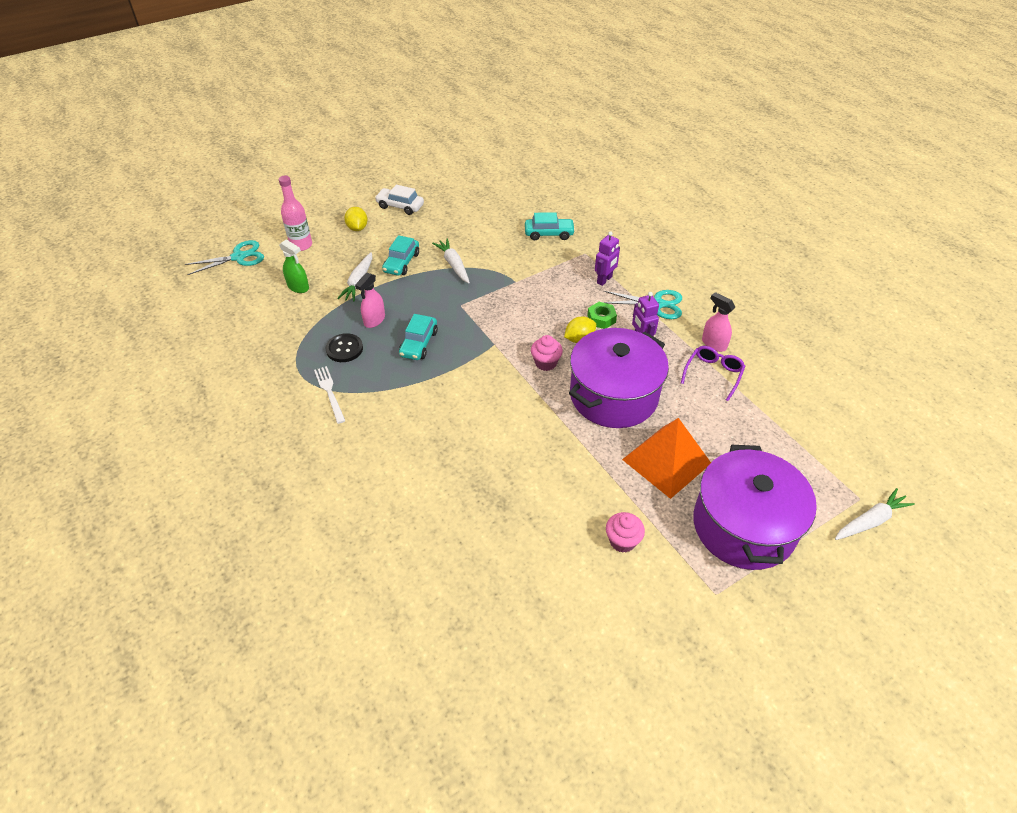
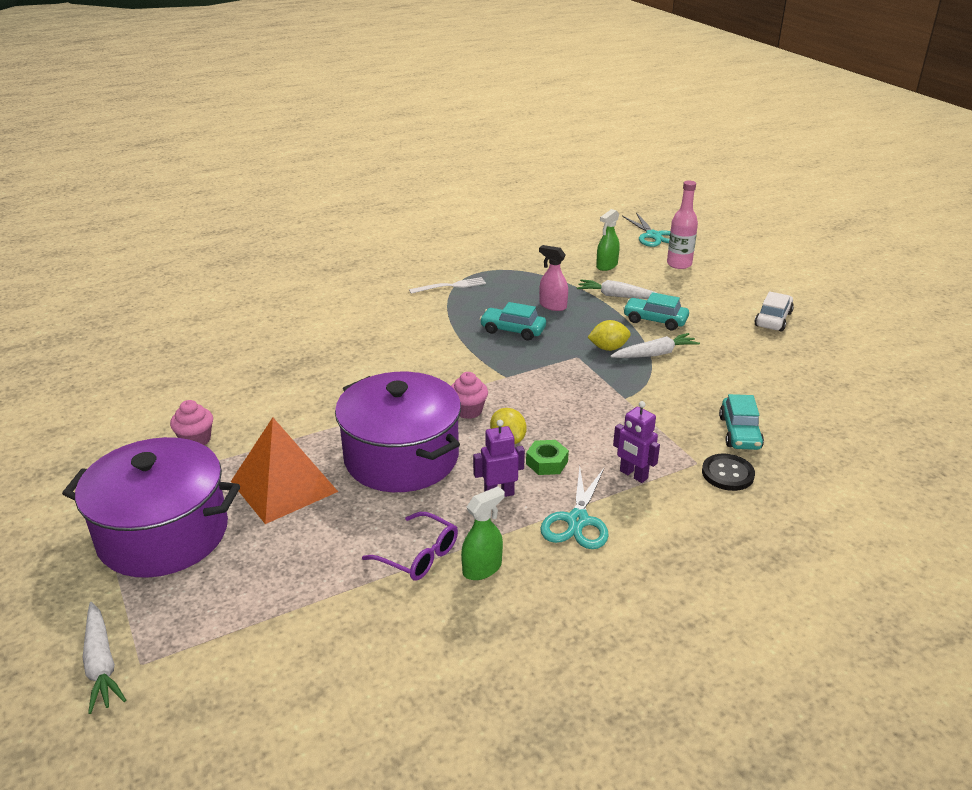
camera: 95 degrees right, 15 degrees down
(344, 349) = (509, 291): black button -> black button (727, 474)
(357, 228) = (718, 293): yellow lemon -> yellow lemon (608, 348)
(713, 344) = (482, 568): pink spray bottle -> green spray bottle

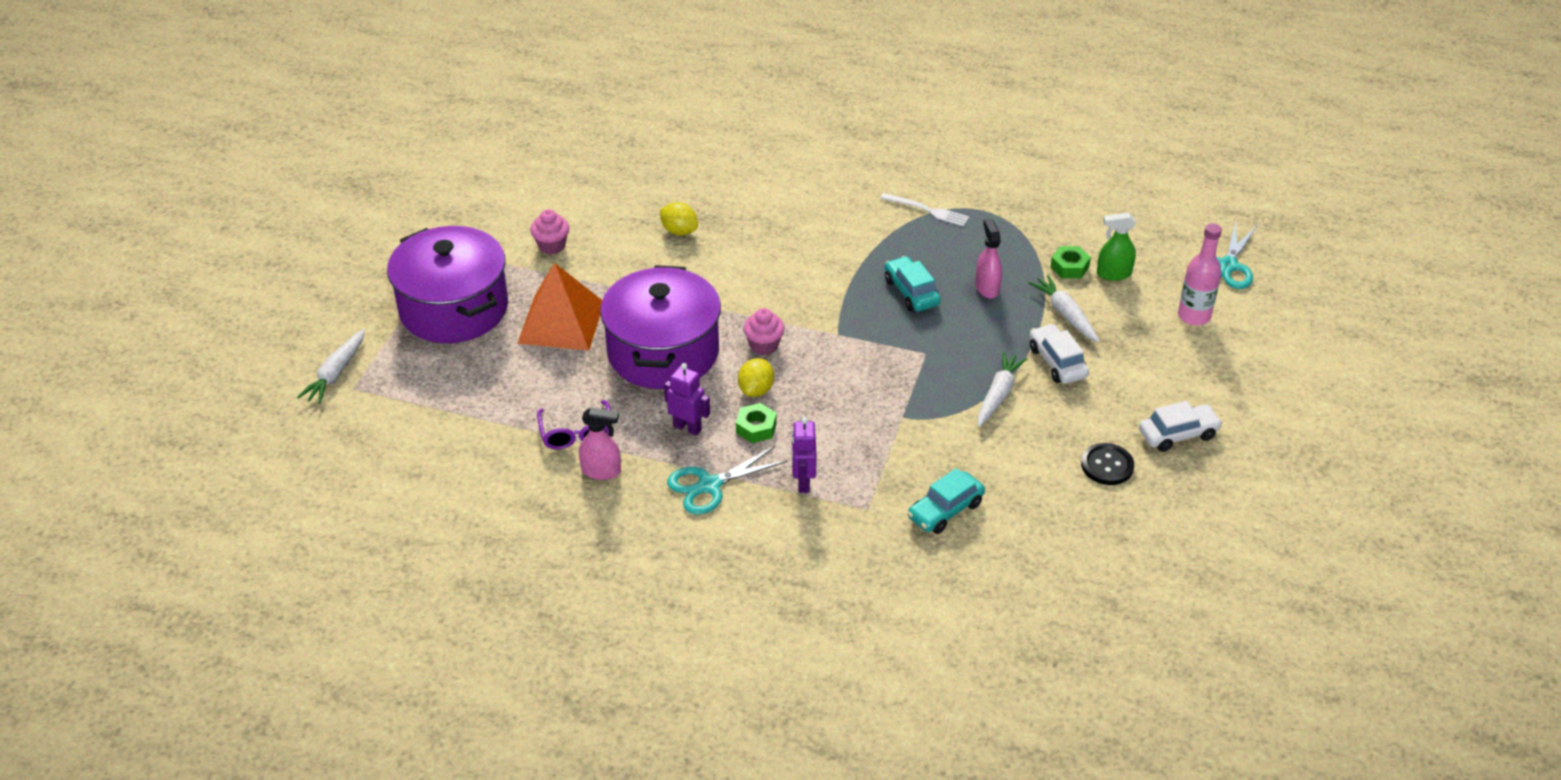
camera: 45 degrees right, 10 degrees up
(482, 568) = (601, 471): green spray bottle -> pink spray bottle
(579, 274) = (1069, 267): none -> green nut
(608, 348) = (966, 362): yellow lemon -> yellow lemon (679, 231)
(655, 320) = (1057, 362): turquoise car -> white car
(655, 354) = (998, 395): white carrot -> white carrot turned 90 degrees counterclockwise
(727, 474) = (875, 533): black button -> black button (1107, 465)

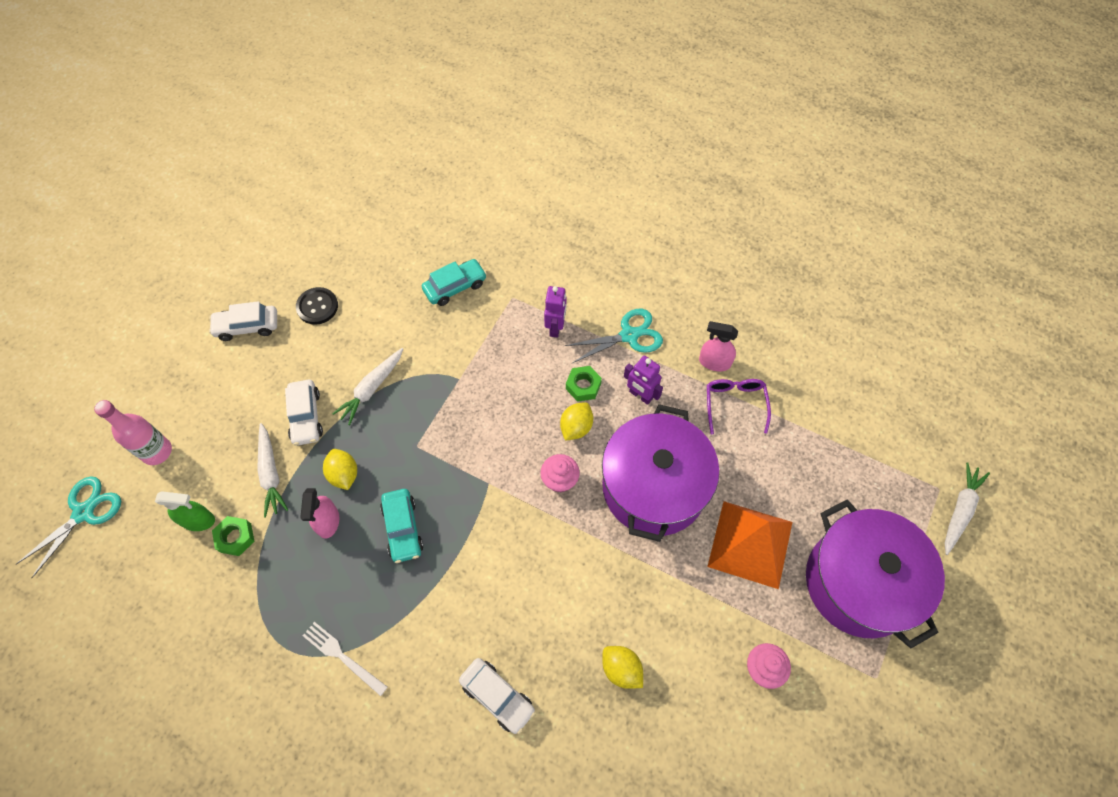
camera: 170 degrees left, 20 degrees up
(784, 205) = (497, 696): none -> white car
(990, 322) = (344, 474): none -> yellow lemon

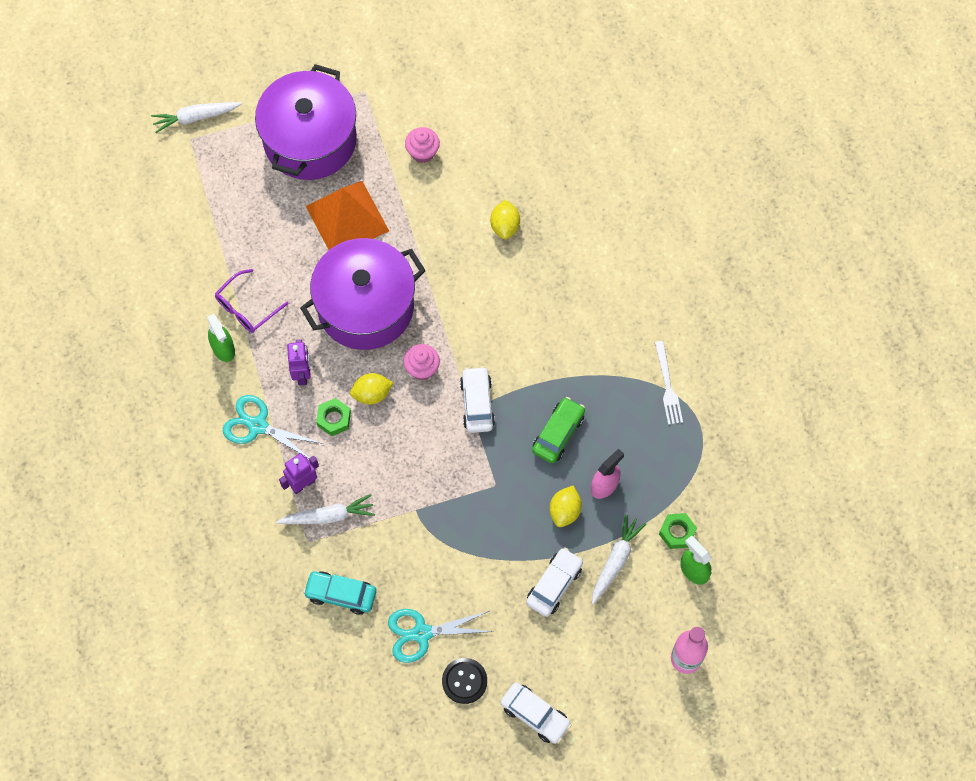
camera: 135 degrees left, 5 degrees up
(84, 512) = (772, 654): turquoise scissors -> turquoise scissors (421, 633)
(371, 389) = (486, 563): white carrot -> white carrot (328, 516)
(403, 528) = (558, 433): turquoise car -> green car
(497, 696) = (593, 278): white car -> white car (477, 403)
(714, 362) = (223, 348): pink spray bottle -> green spray bottle

